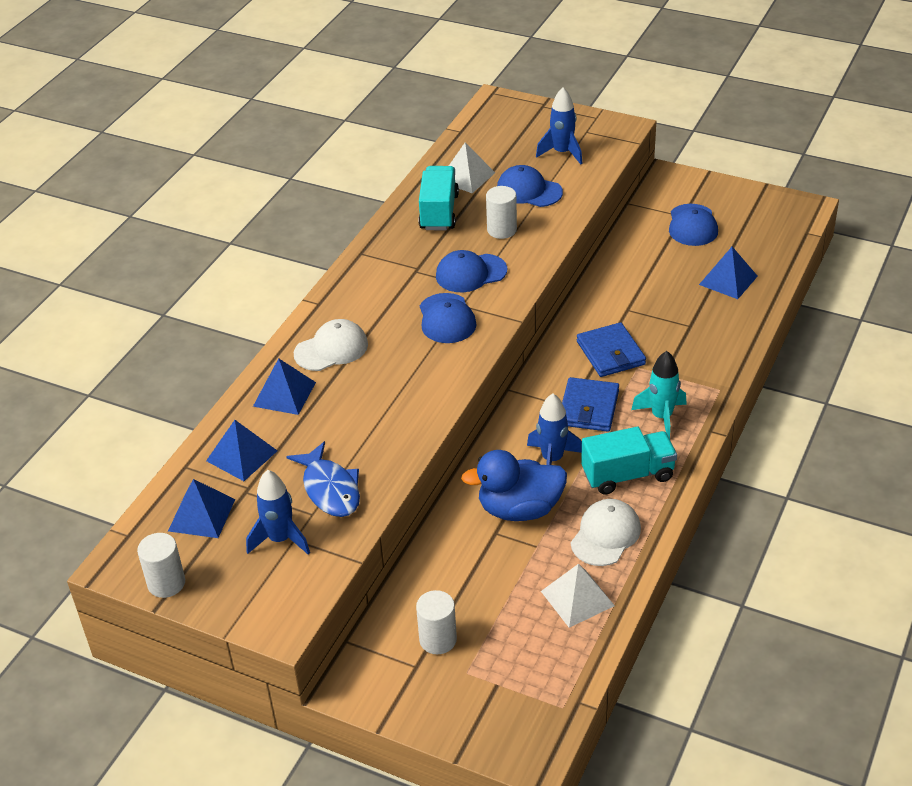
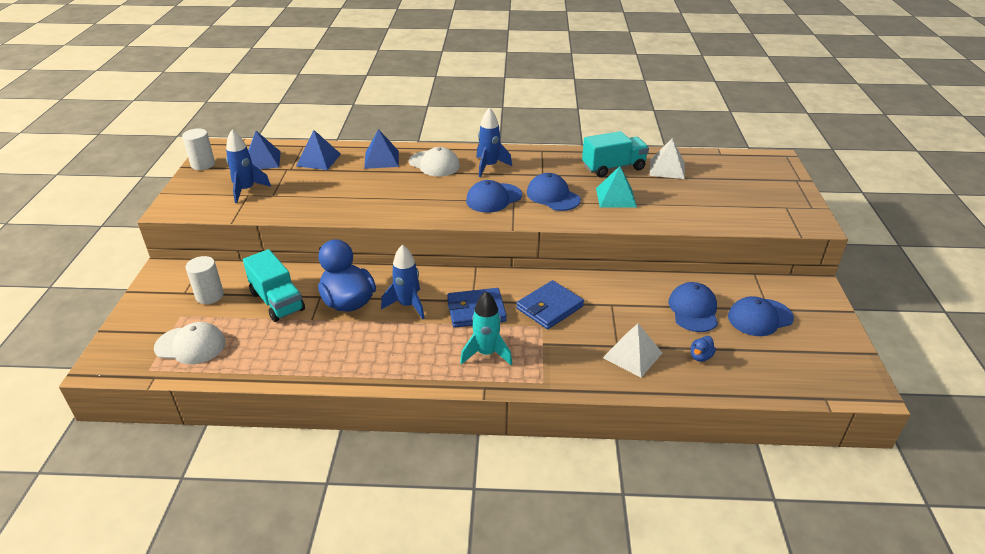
camera: 65 degrees right, 5 degrees down
(330, 489) = (297, 196): blue fish -> none
(502, 230) = (616, 197): white cylinder -> turquoise pyramid
(529, 191) = (676, 198): blue cap -> blue cap (693, 310)
(562, 153) = (743, 202): blue rocket -> blue rocket (489, 166)
(577, 598) = (261, 352): white pyramid -> white pyramid (632, 355)
(605, 535) = (333, 352): white cap -> white cap (190, 345)
(627, 475) = (406, 349): turquoise truck -> turquoise truck (277, 301)
(728, 280) = (700, 356): blue pyramid -> blue duck

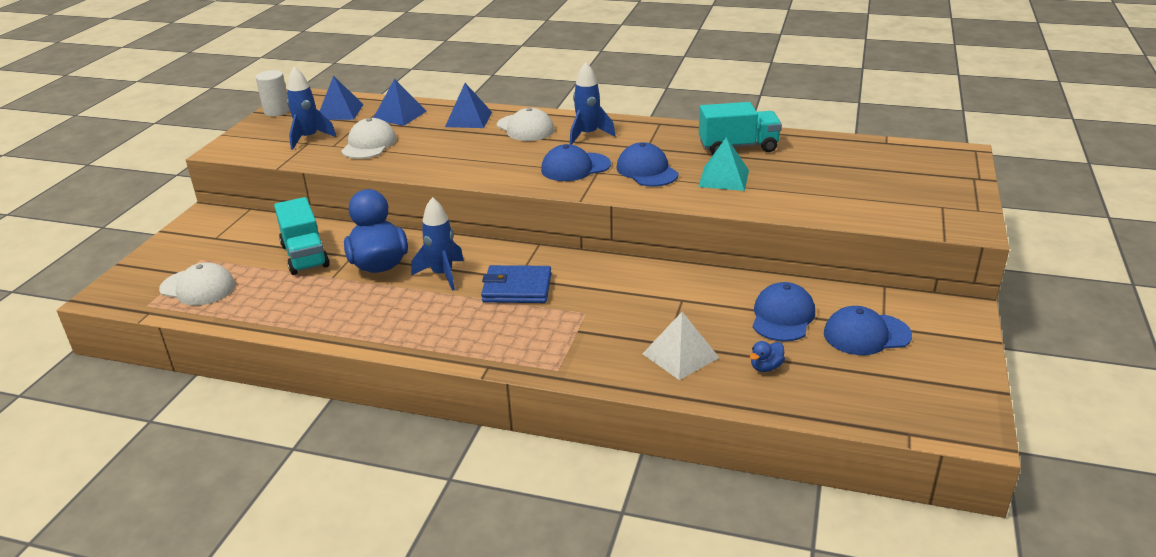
camera: 15 degrees right, 5 degrees down
(209, 296) = (239, 243): white cylinder -> none
(305, 191) = (369, 144): none -> white cap
(486, 353) = (507, 333): turquoise rocket -> none
(549, 307) = (604, 294): blue wallet -> none
(667, 168) = (806, 153): white pyramid -> none

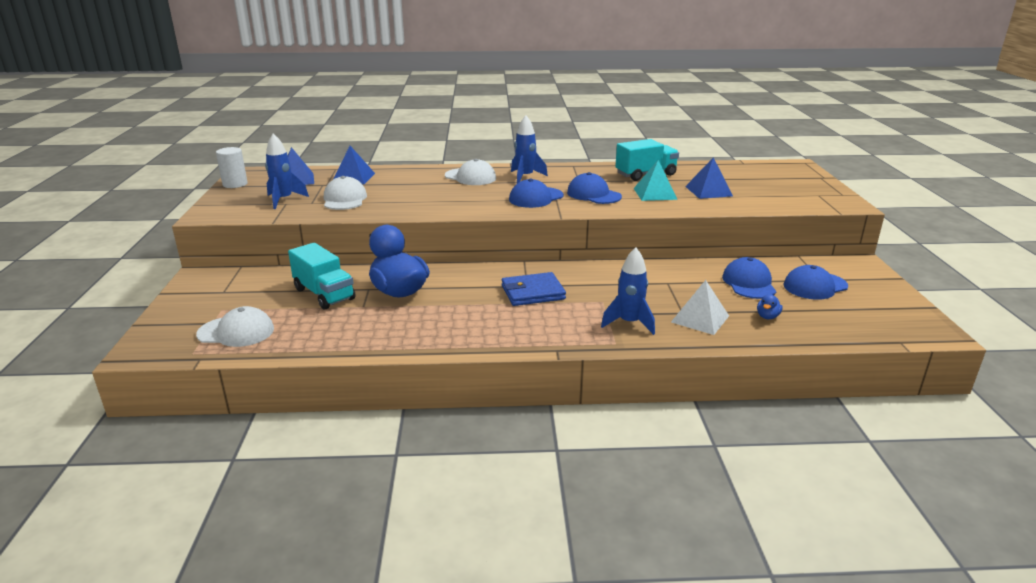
camera: 20 degrees left, 5 degrees down
(442, 275) = (461, 291): blue rocket -> blue rocket (629, 323)
(468, 119) = (417, 175): blue pyramid -> blue pyramid (708, 191)

